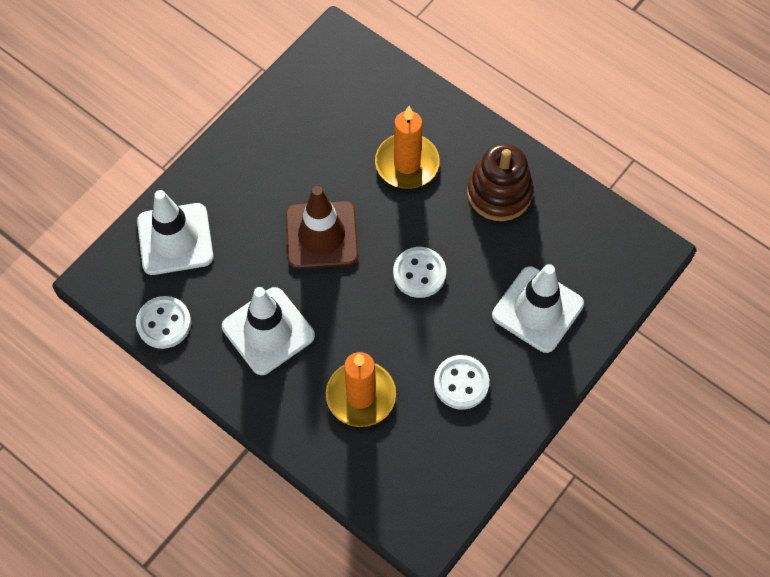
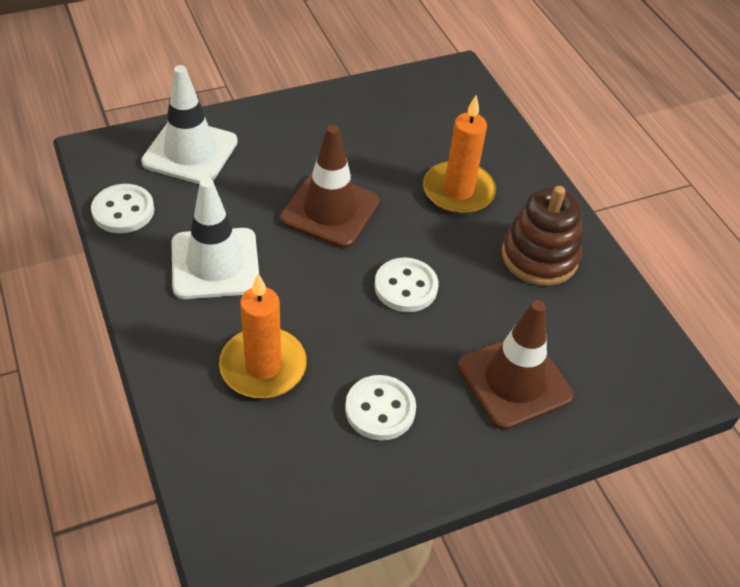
camera: 25 degrees right, 15 degrees down
(537, 309) = (514, 381): white traffic cone -> brown traffic cone

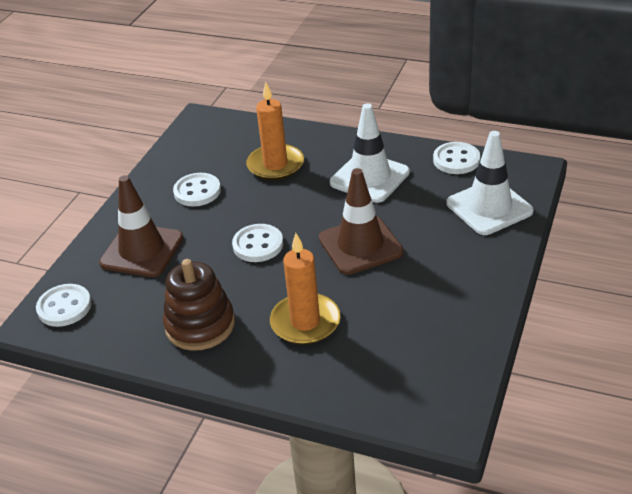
camera: 140 degrees right, 10 degrees down
(644, 379) = (64, 307): none -> white button

